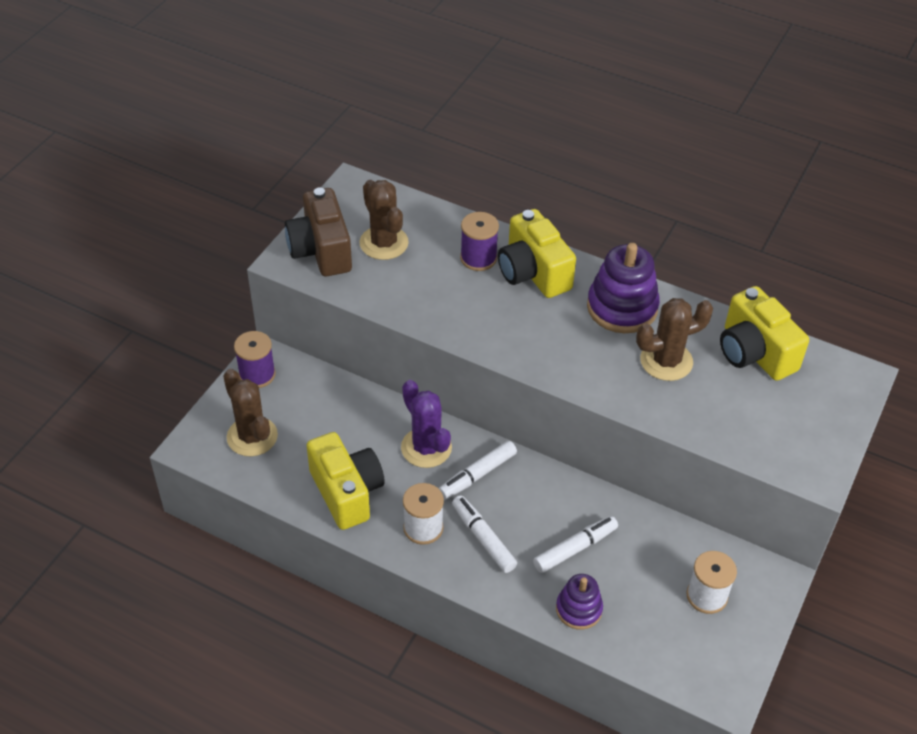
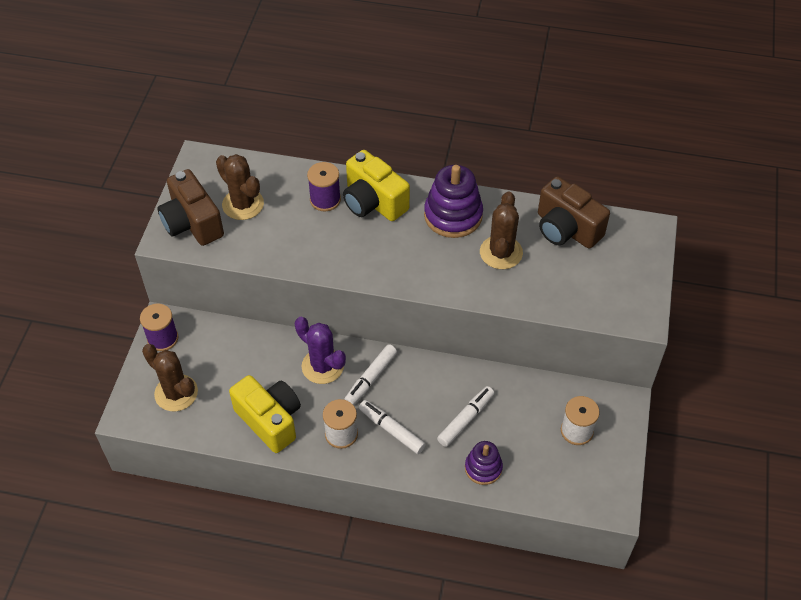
camera: 15 degrees left, 5 degrees up
(666, 361) = (501, 252): brown cactus -> brown cactus turned 45 degrees counterclockwise
(754, 353) = (566, 229): yellow camera -> brown camera

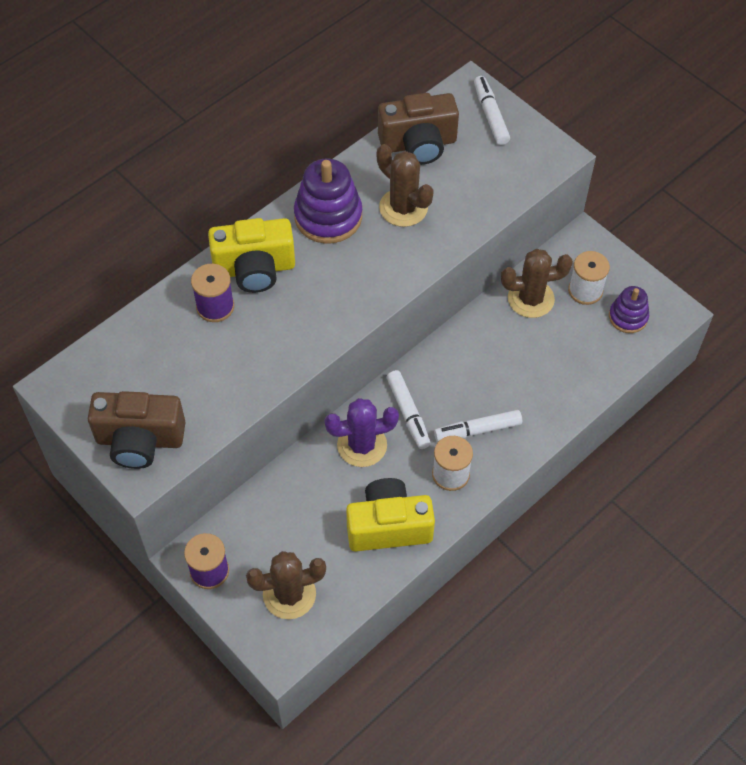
camera: 55 degrees left, 5 degrees up
(243, 204) = (156, 381): brown cactus -> brown cactus (531, 299)
(465, 419) = (511, 365): white marker -> white marker (490, 115)
(483, 468) = (570, 383): purple stacking toy -> purple stacking toy (628, 317)

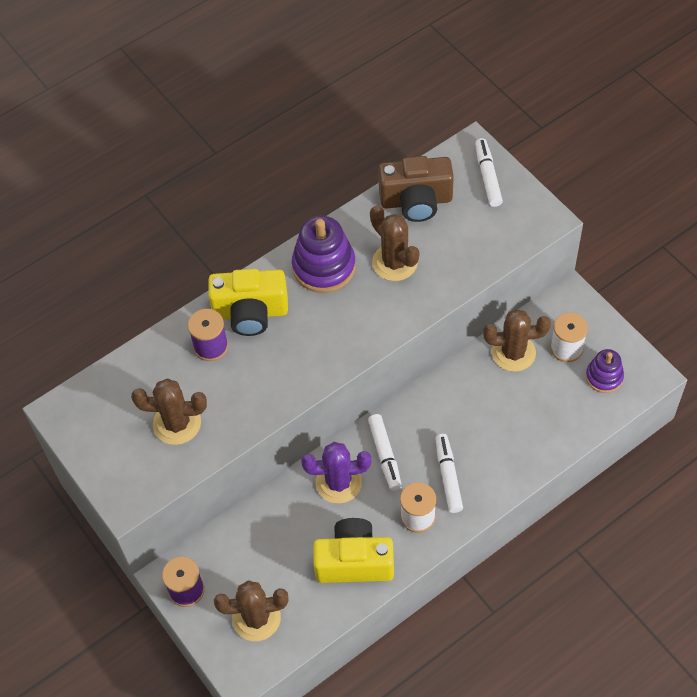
camera: 10 degrees right, 0 degrees up
(140, 440) = (130, 467): brown camera -> none
(187, 390) = (177, 423): none -> brown cactus
(478, 430) = (448, 476): white marker -> white marker turned 90 degrees clockwise

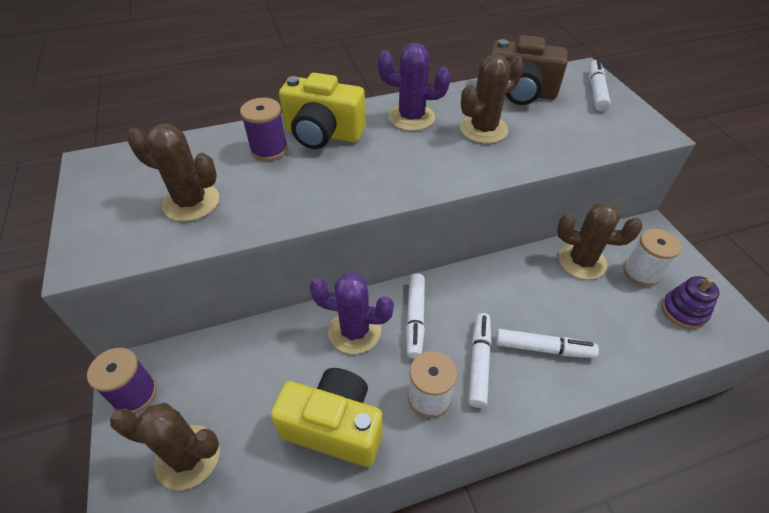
camera: 15 degrees right, 10 degrees down
(324, 267) = (411, 117): purple stacking toy -> purple cactus
(394, 262) = (483, 129): brown cactus -> brown cactus turned 75 degrees clockwise
(496, 448) = (543, 348): none -> white marker

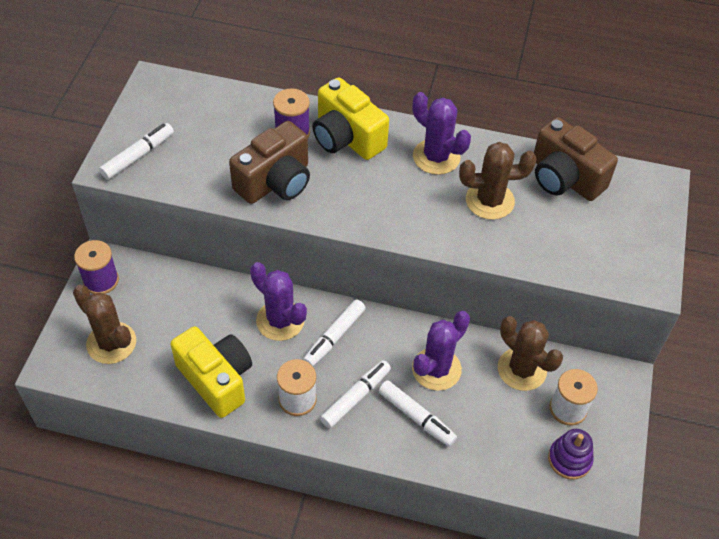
camera: 30 degrees right, 5 degrees up
(191, 202) = (204, 155): brown cactus -> none
(285, 194) = (275, 182): none -> brown camera
(521, 298) = (436, 369): none -> purple cactus
(596, 91) = (644, 212): white marker -> white marker (138, 156)

